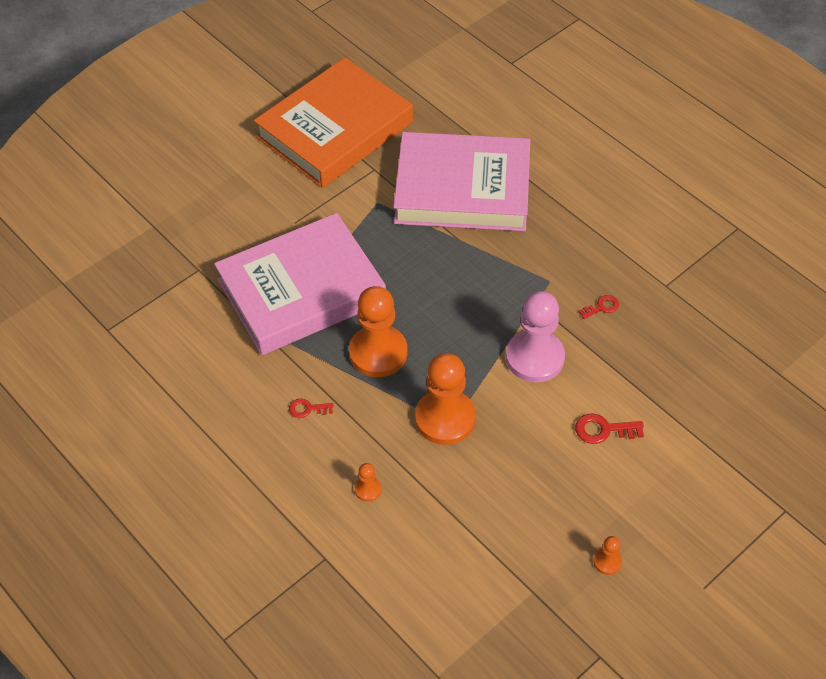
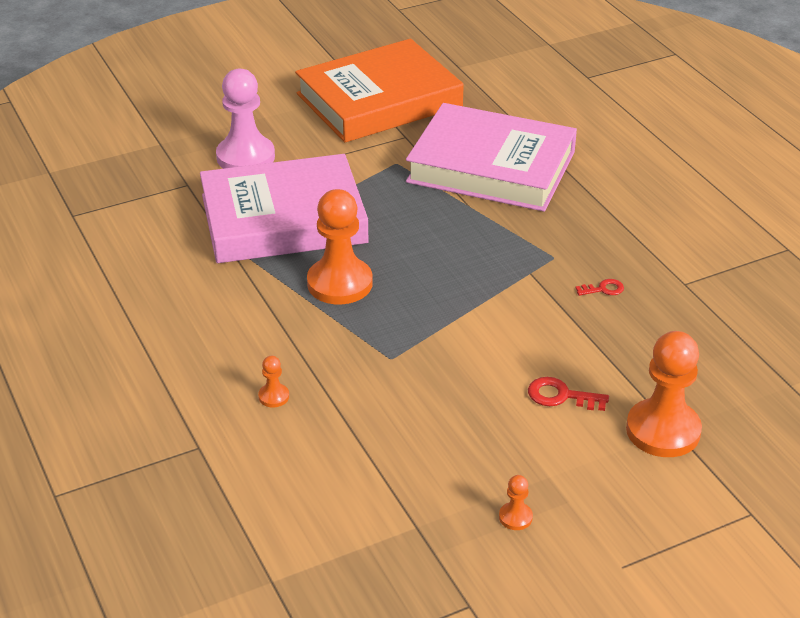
camera: 15 degrees right, 15 degrees down
(307, 409) = (242, 316): red key -> none
(445, 418) = (386, 352): orange pawn -> orange pawn (663, 431)
(535, 358) = (509, 319): pink pawn -> pink pawn (245, 157)

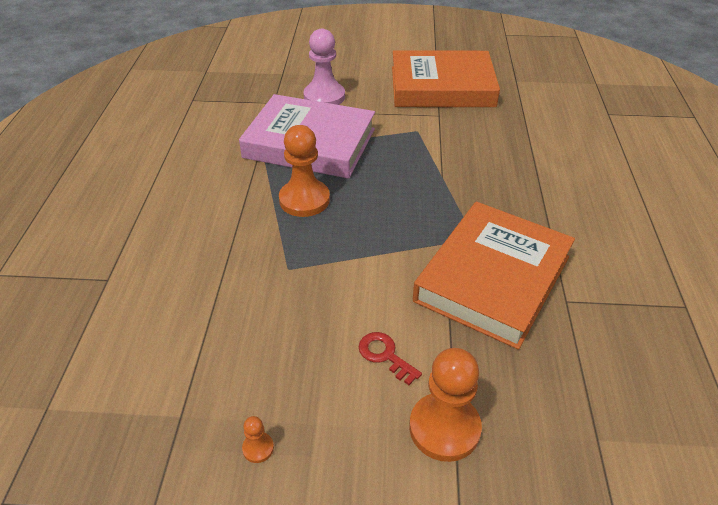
camera: 30 degrees right, 5 degrees up
(273, 396) = (186, 264): orange pawn -> none
(491, 167) = (482, 154): pink book -> none
(603, 289) = (493, 278): red key -> orange book

